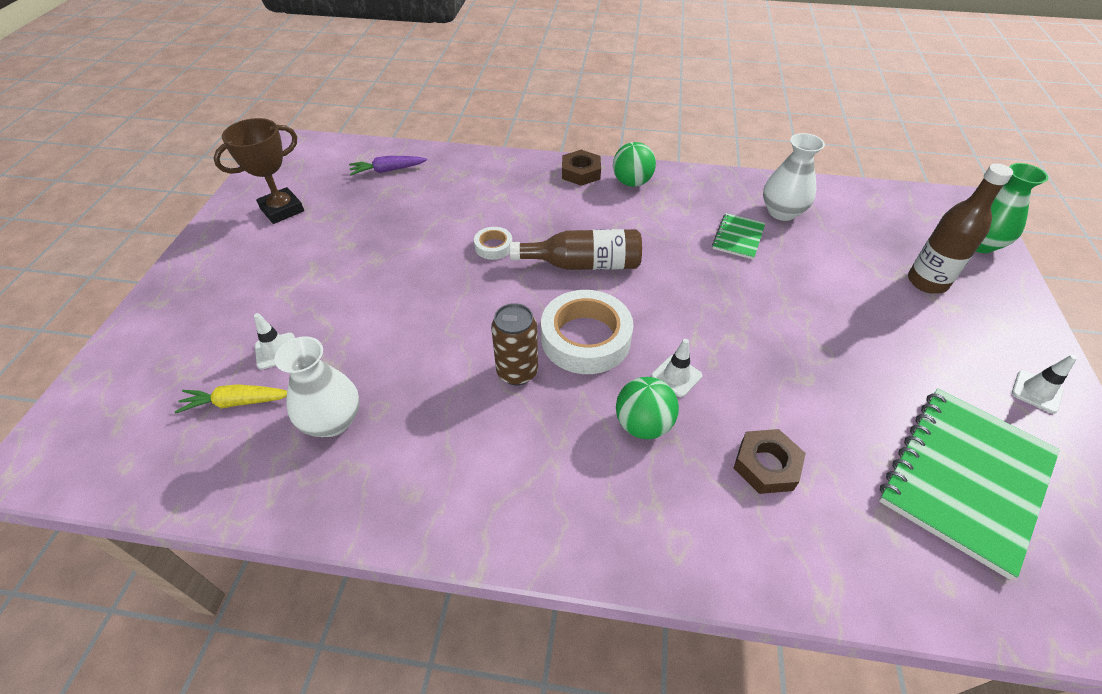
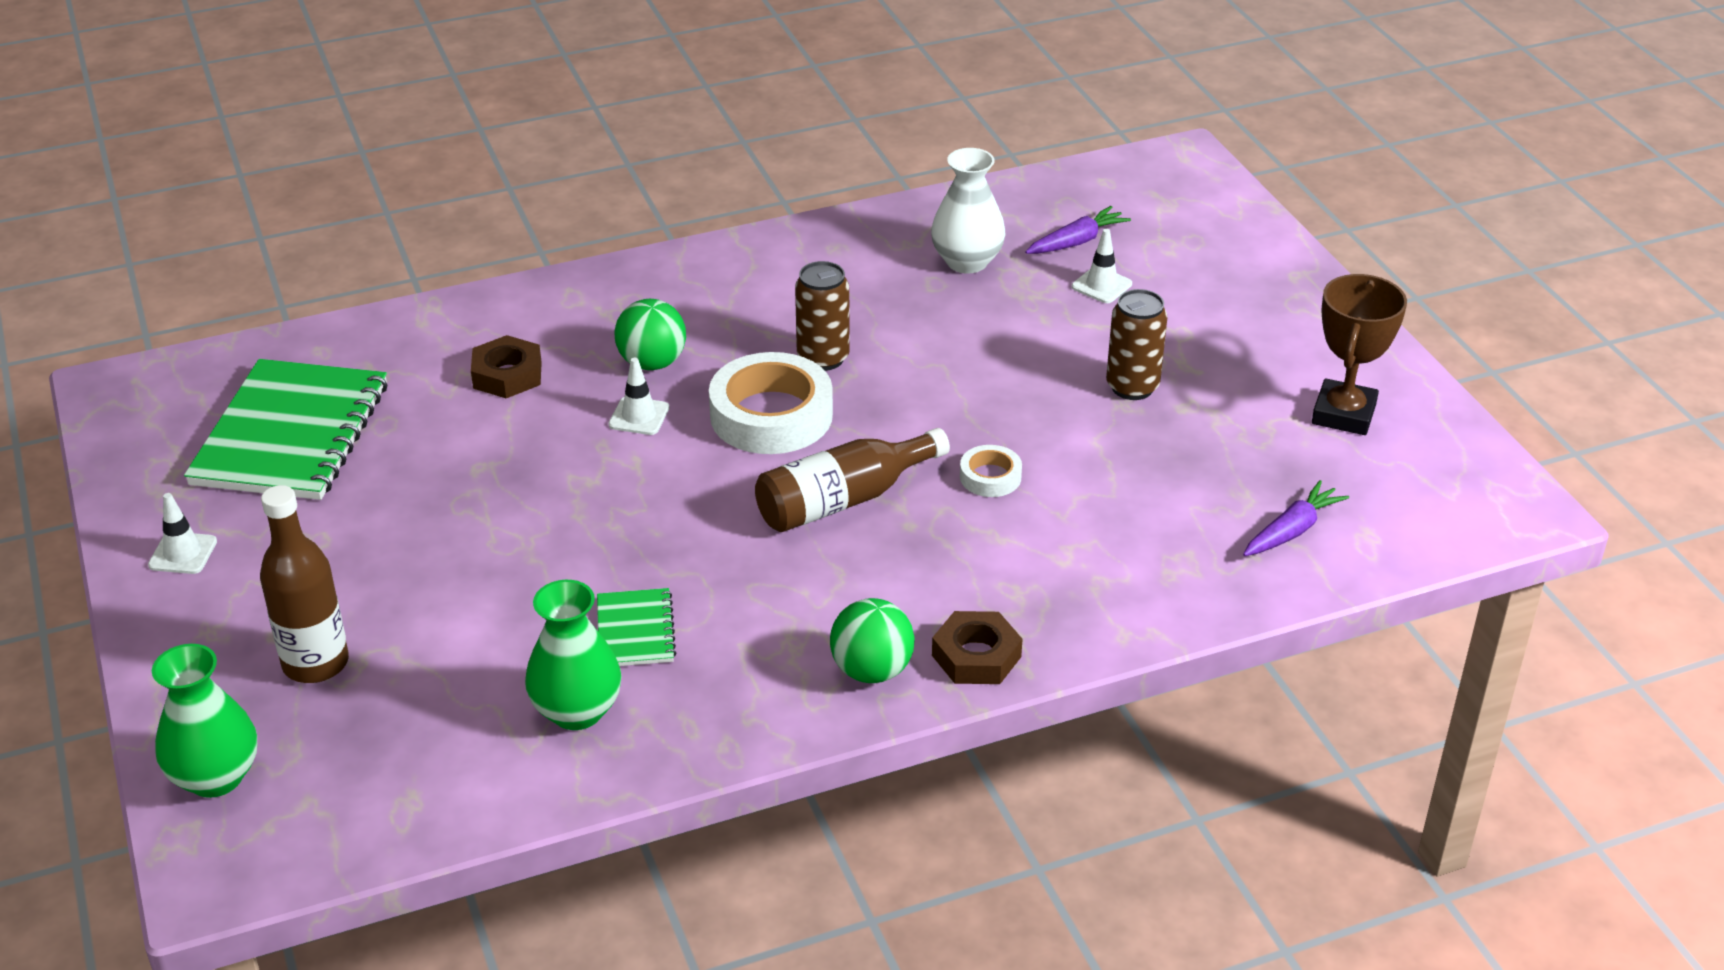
camera: 150 degrees right, 10 degrees down
(236, 402) = (1077, 242): yellow carrot -> purple carrot
(358, 267) = (1132, 387): none -> brown can
(782, 212) = (577, 711): white vase -> green vase

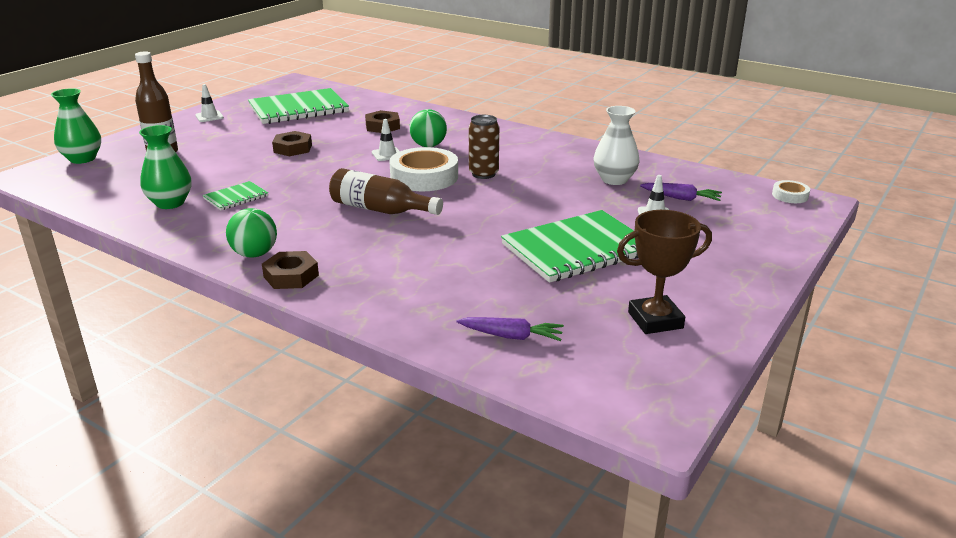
camera: 55 degrees right, 10 degrees down
(488, 504) = (293, 148): none -> brown nut
(990, 477) = (444, 236): white tape -> white tape (790, 196)
(1132, 387) = (577, 249): brown can -> green notebook

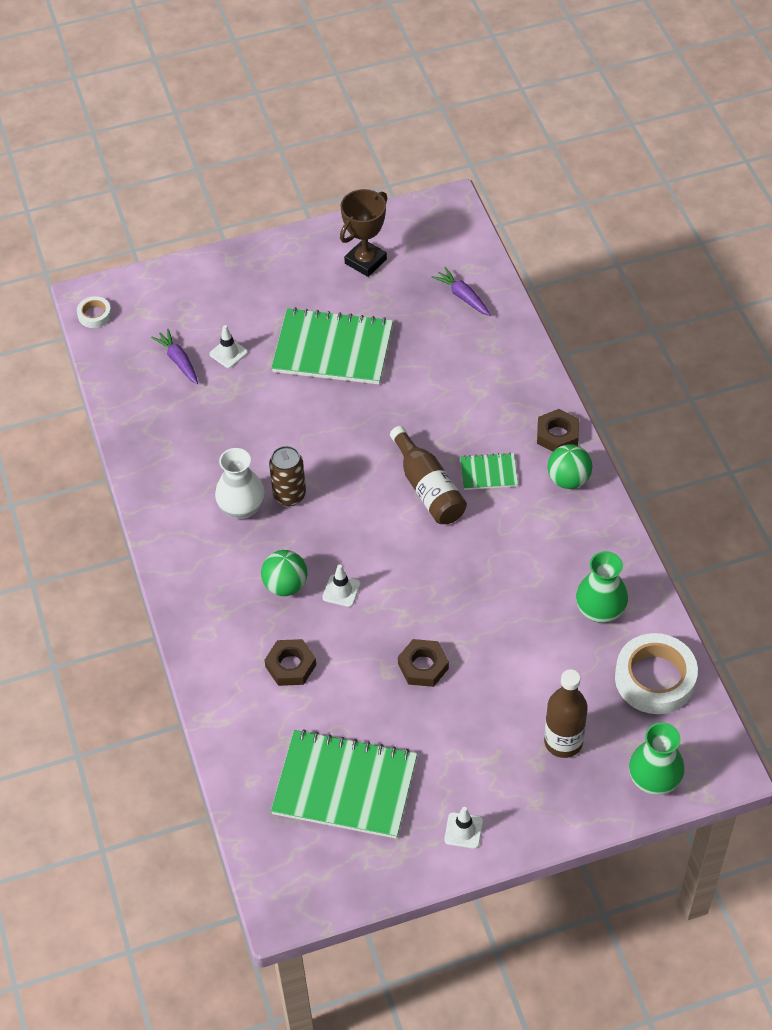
camera: 140 degrees left, 25 degrees up
(236, 197) = (536, 586): green notebook -> green notebook (488, 472)
(424, 177) = (345, 522): white tape -> white tape (655, 679)
(614, 180) = (193, 418): white vase -> white vase (242, 507)
(655, 320) = (365, 261): brown trophy -> brown trophy turned 75 degrees counterclockwise

